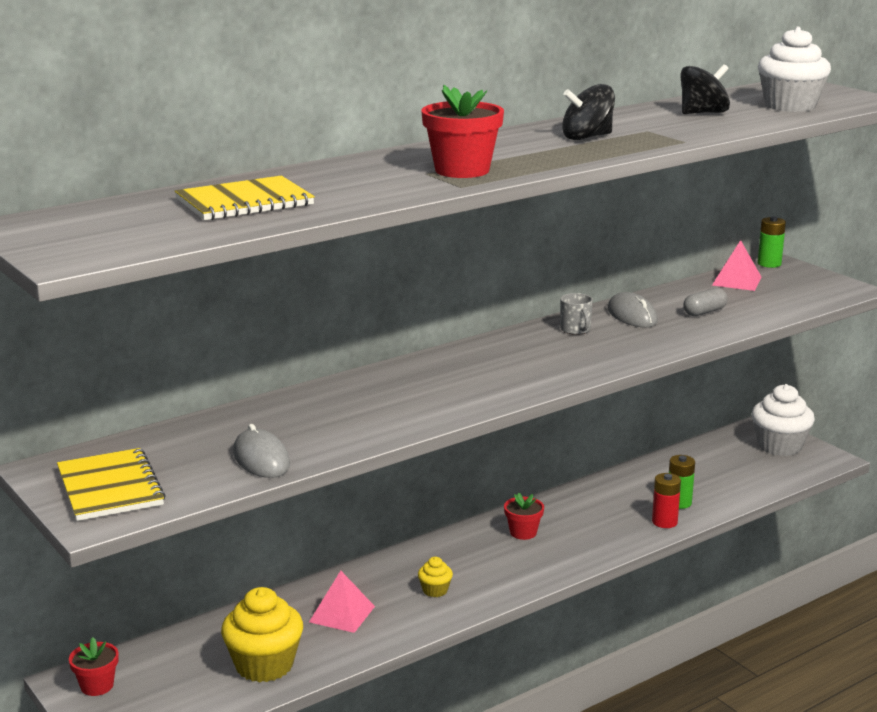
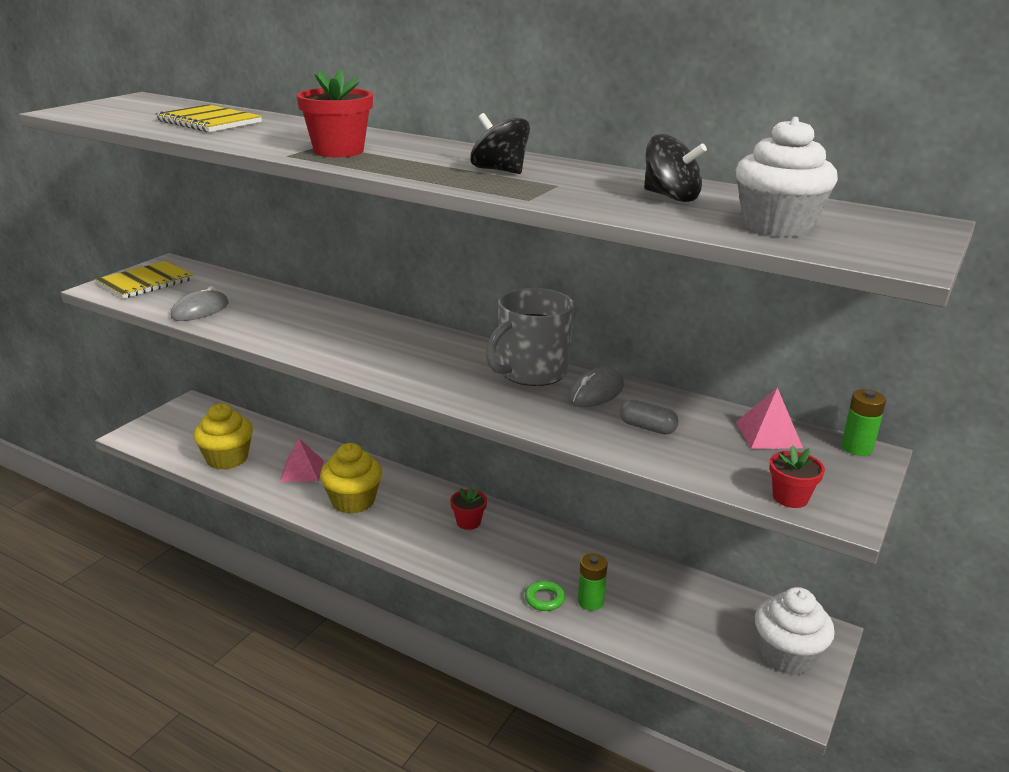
camera: 65 degrees right, 5 degrees up
(97, 686) = (188, 412): red flower pot -> red flower pot (790, 497)
(435, 590) = (353, 501): yellow cupcake -> yellow cupcake, size x2.12
(575, 330) = (531, 372): grey mug -> grey mug, size x2.28
(664, 522) = (544, 599): red battery -> green ring

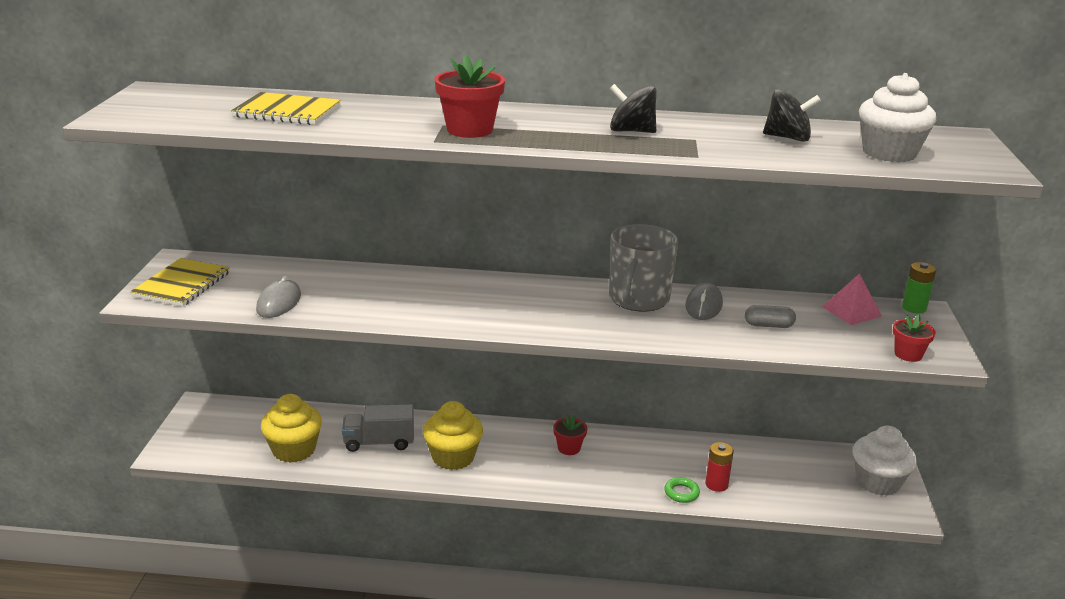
camera: 25 degrees left, 0 degrees up
(302, 470) = (379, 442): pink pyramid -> grey truck
(590, 601) = (716, 484): green battery -> red battery

